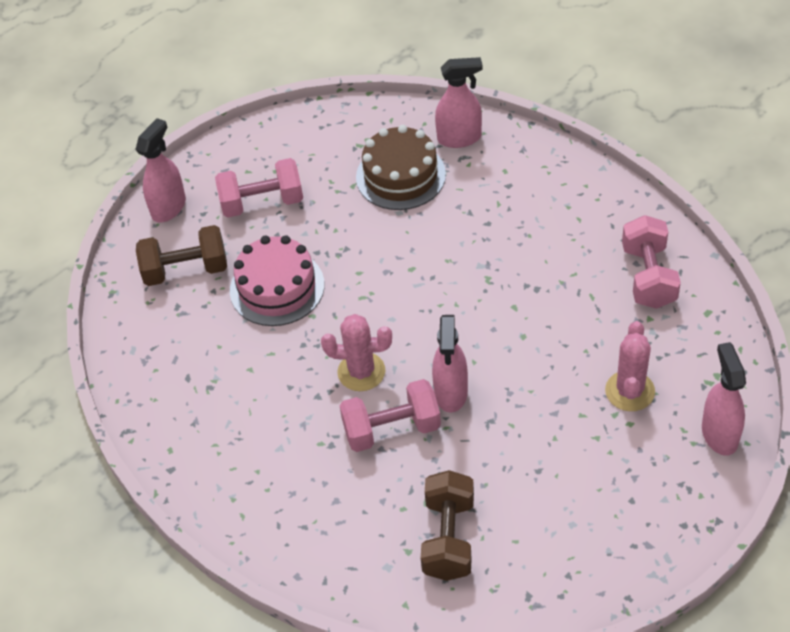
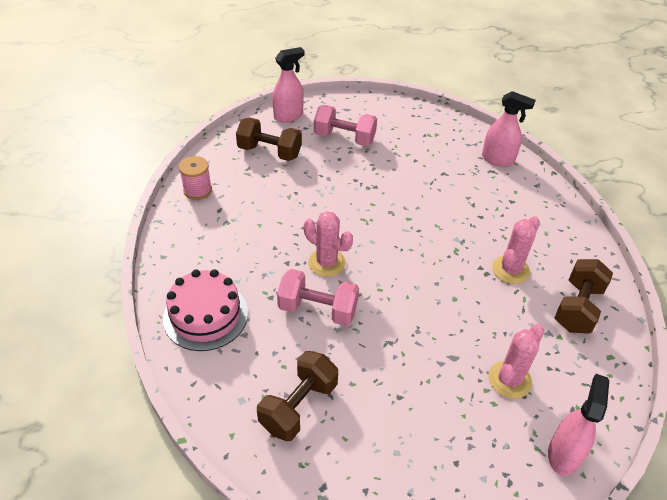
camera: 25 degrees right, 5 degrees down
(140, 367) = (197, 190): none -> pink spool
(277, 287) = (314, 187): pink cake -> pink cake (205, 315)
(400, 176) = (442, 163): brown cake -> none
(451, 393) = (376, 308): pink spray bottle -> none
(558, 271) = (510, 270): none -> pink cactus
(648, 277) = (577, 307): pink dumbbell -> brown dumbbell

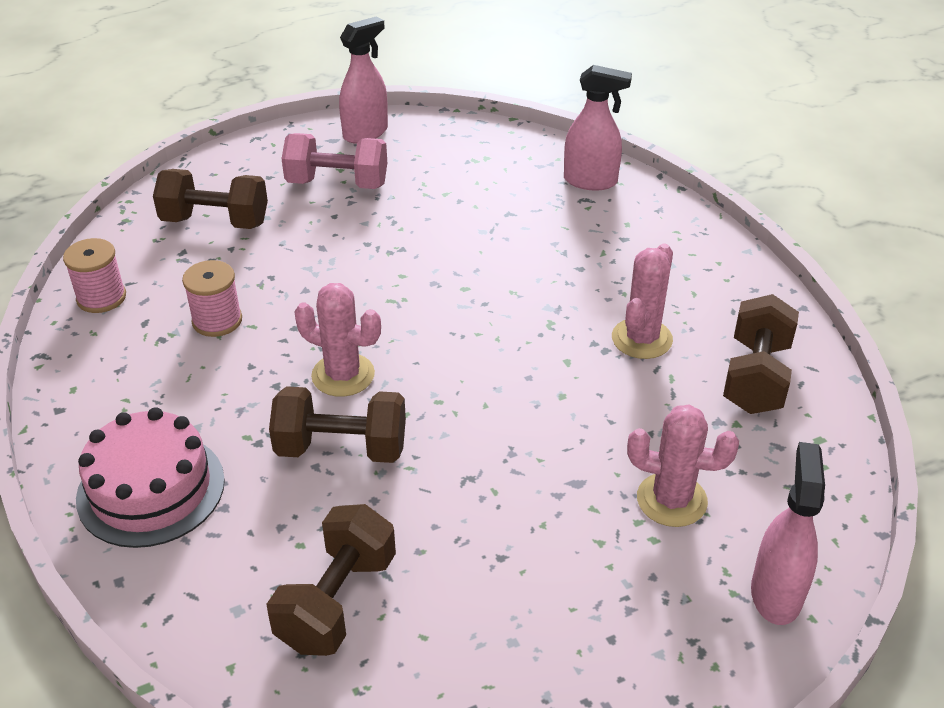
camera: 10 degrees left, 5 degrees down
(260, 215) = (217, 320): none -> pink spool
(288, 116) = (237, 162): pink spray bottle -> pink spray bottle (366, 133)
(318, 309) = (341, 448): pink dumbbell -> brown dumbbell
(509, 380) = (671, 500): pink cactus -> pink cactus turned 75 degrees clockwise

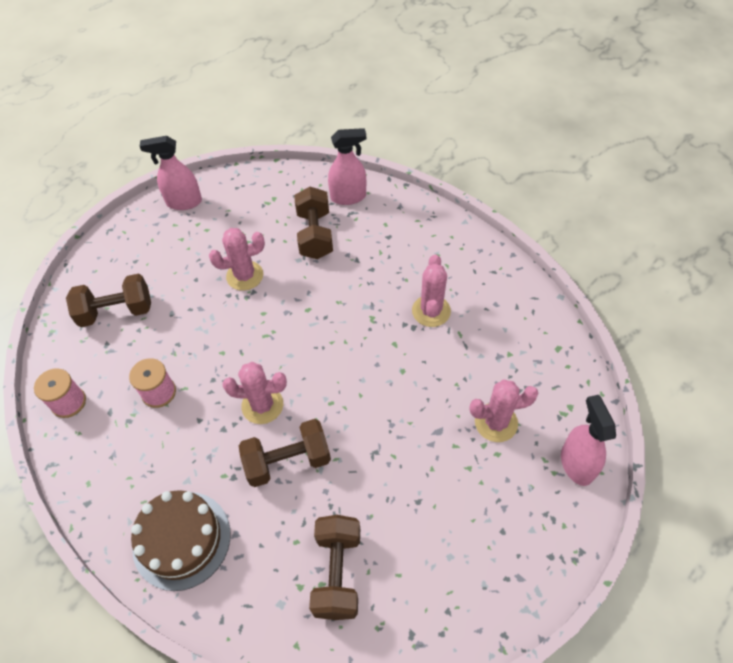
camera: 20 degrees left, 15 degrees up
(151, 489) = (181, 539): pink cake -> brown cake
(337, 183) = (185, 251): pink dumbbell -> none
(366, 133) = (184, 202): pink spray bottle -> pink spray bottle turned 120 degrees counterclockwise
(400, 229) = (245, 276): none -> pink cactus
(755, 377) = (506, 316): brown dumbbell -> brown dumbbell (315, 235)

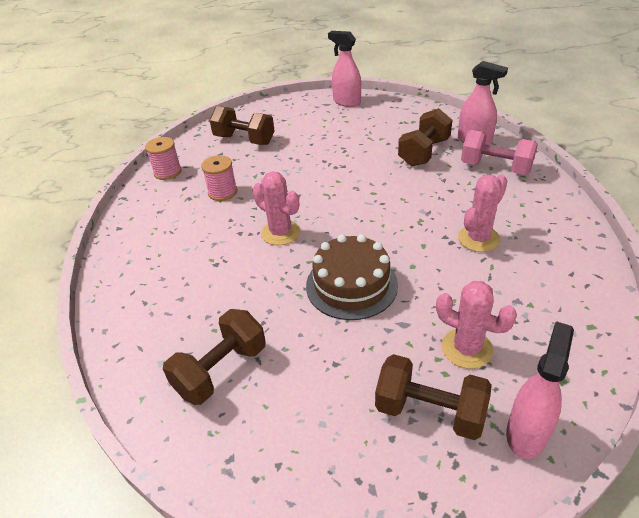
camera: 40 degrees right, 15 degrees down
(181, 539) = (145, 280): brown cake -> brown cake (351, 285)
(245, 276) = (346, 155): pink cactus -> none
(288, 461) = (262, 276): brown dumbbell -> brown dumbbell (429, 411)
(389, 222) = (495, 168): none -> pink dumbbell

